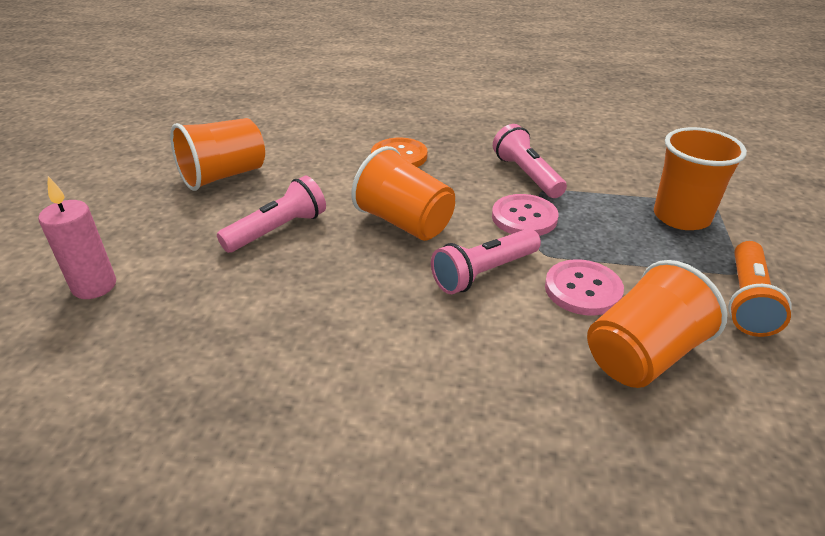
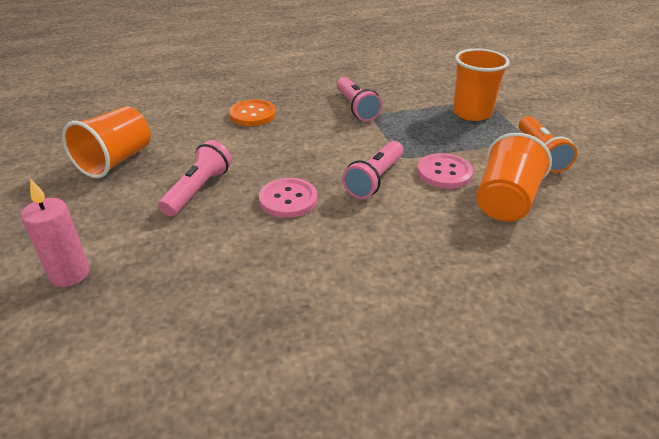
camera: 25 degrees left, 0 degrees up
(405, 223) = (294, 160): orange cup -> none
(524, 217) = (375, 137): pink button -> pink button (288, 199)
(527, 175) = (356, 108): pink flashlight -> pink flashlight turned 150 degrees counterclockwise

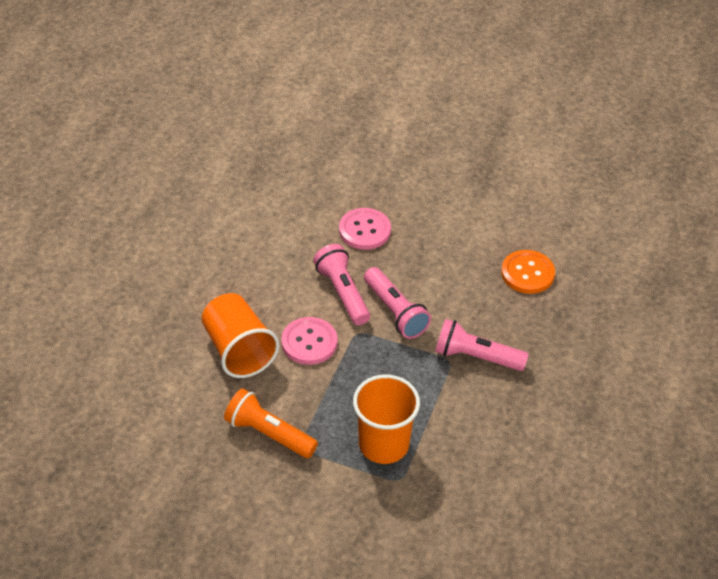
camera: 125 degrees right, 10 degrees up
(70, 274) = (380, 108): pink candle -> none
(116, 161) = (511, 161): orange cup -> none
(198, 190) = (423, 190): pink flashlight -> pink flashlight (395, 312)

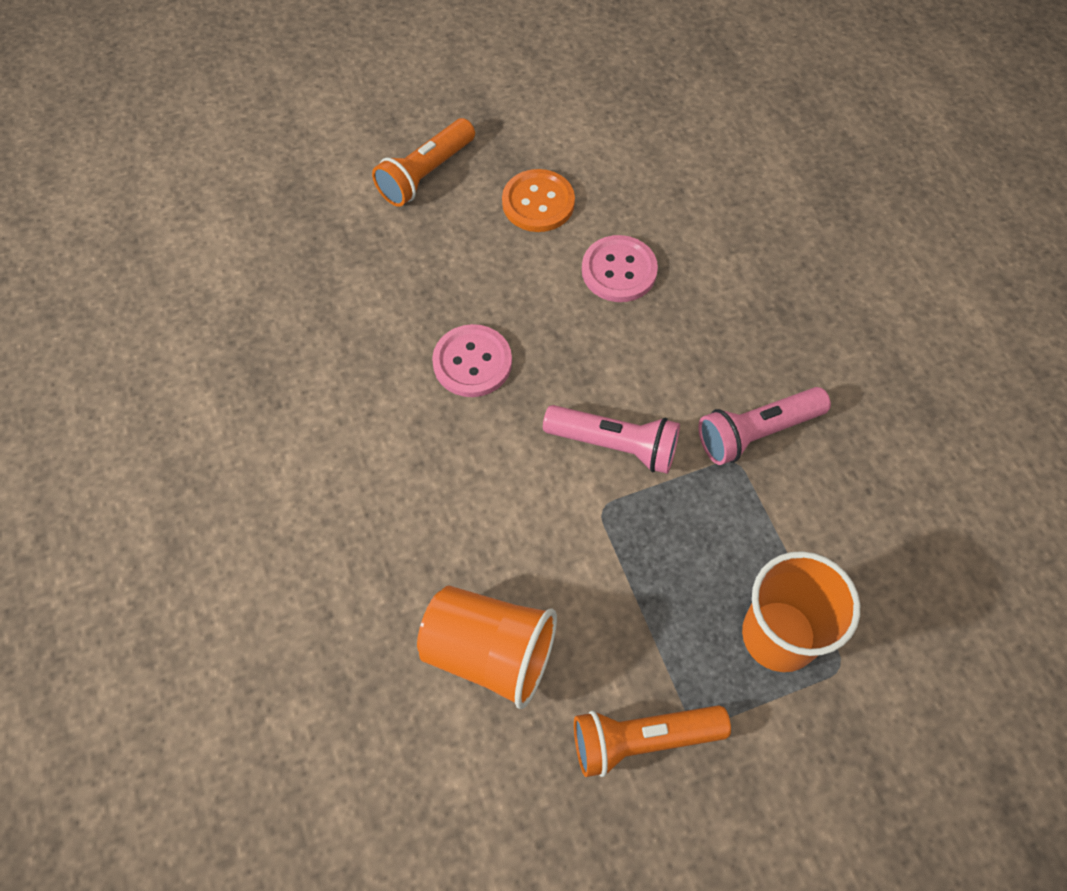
camera: 40 degrees left, 15 degrees up
(309, 342) = (561, 569): pink button -> pink button (619, 270)
(343, 293) = (531, 467): pink flashlight -> none
(435, 133) = (425, 174): none -> orange flashlight
(527, 273) = (701, 282): orange button -> orange button (538, 203)

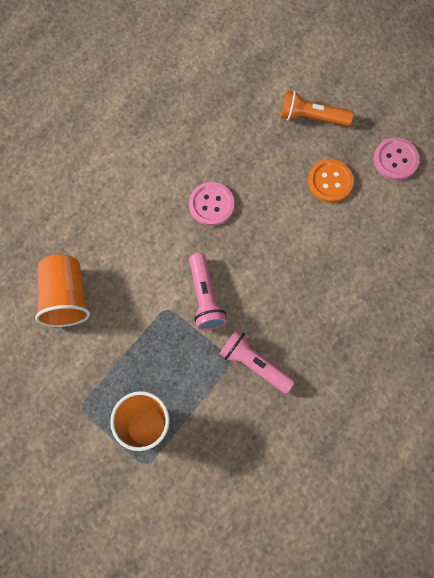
camera: 60 degrees right, 10 degrees up
(619, 270) = (312, 245): pink button -> pink button (395, 160)
(642, 740) = (60, 386): orange flashlight -> none

